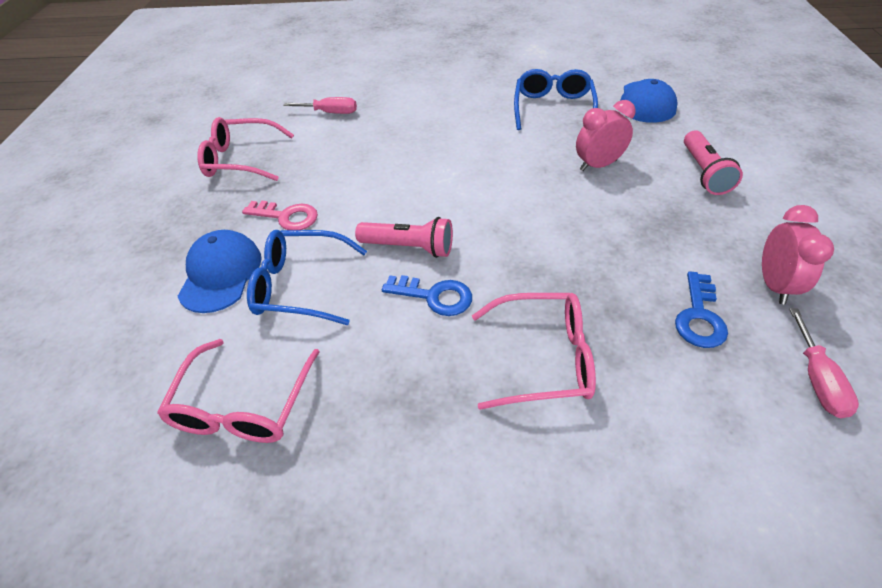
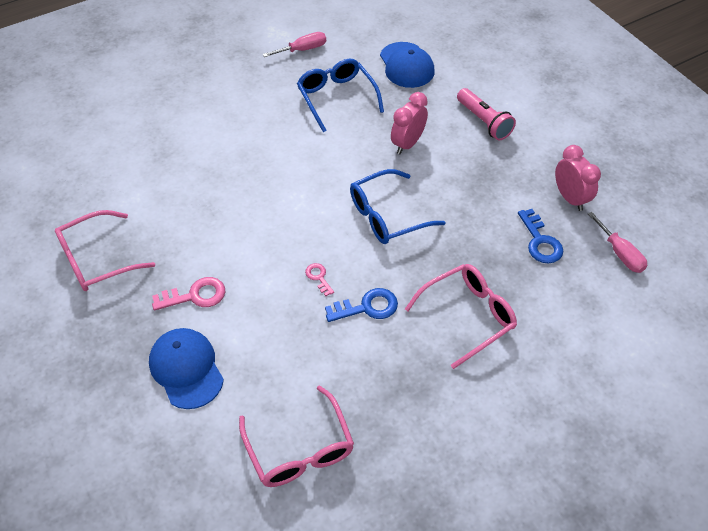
camera: 35 degrees left, 5 degrees up
(300, 285) = (261, 347): blue glasses -> blue glasses (387, 216)
(330, 113) = (138, 175): pink screwdriver -> pink screwdriver (303, 50)
(409, 247) = (318, 277): pink flashlight -> pink key

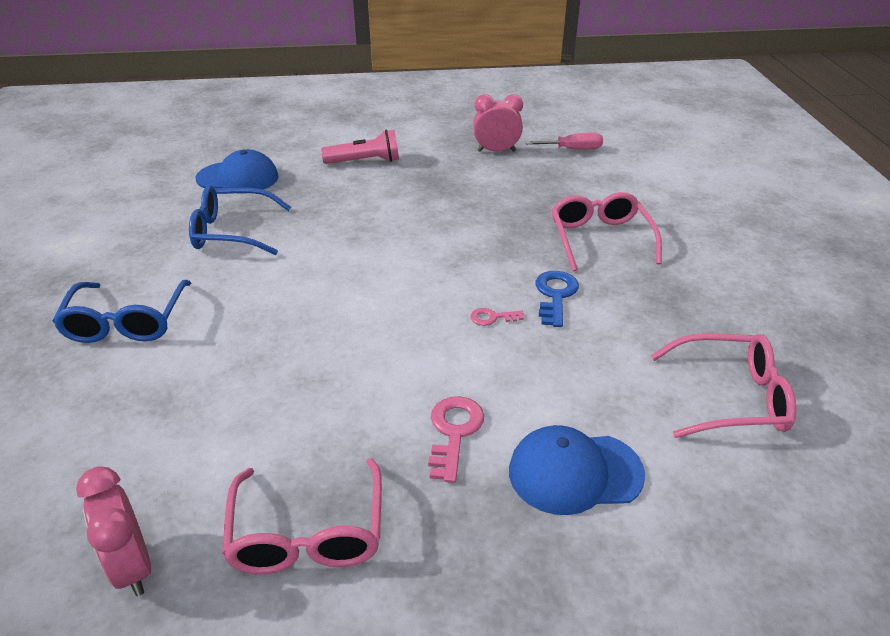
camera: 65 degrees left, 15 degrees down
(303, 50) = (123, 233): pink screwdriver -> none
(387, 216) = (438, 248): blue glasses -> blue glasses (126, 322)
(407, 144) = (350, 208): pink clock -> pink clock (132, 566)
(540, 241) = (535, 178): blue key -> none

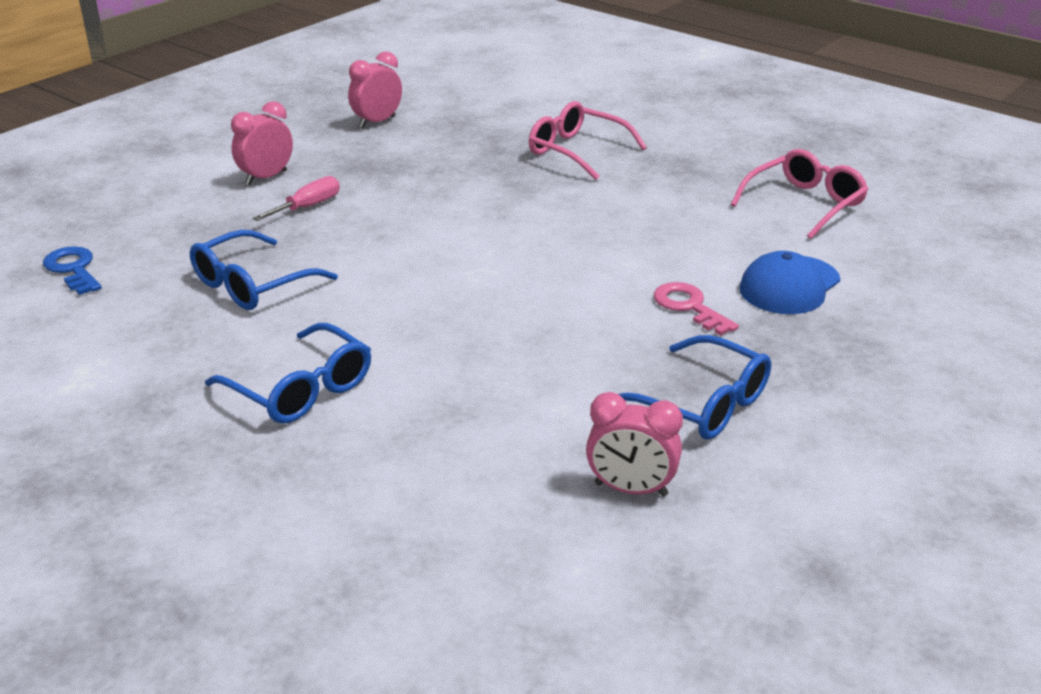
camera: 45 degrees left, 5 degrees down
(238, 178) = (156, 244): blue cap -> none
(308, 533) = (702, 404): pink glasses -> blue glasses
(365, 161) = (266, 177): pink flashlight -> pink clock
(492, 318) = (593, 234): pink key -> none
(555, 295) = (610, 200): blue key -> blue key (73, 269)
(573, 149) = (441, 96): pink screwdriver -> pink screwdriver (308, 207)

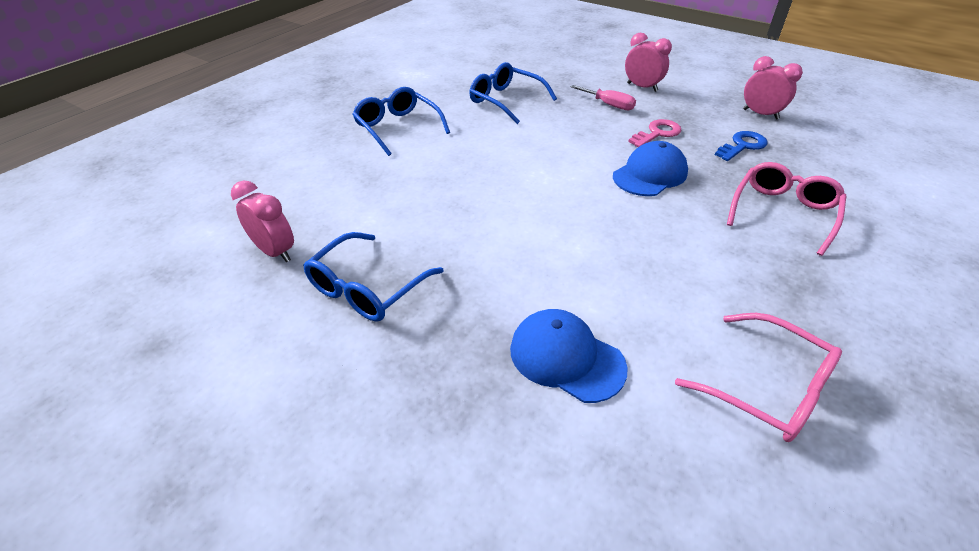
camera: 85 degrees right, 10 degrees up
(73, 269) = (510, 55): blue key -> blue key (742, 146)
(300, 389) = (398, 128): blue glasses -> blue glasses turned 105 degrees clockwise
(493, 204) = (650, 174): none -> blue cap
(631, 489) = (275, 252): pink clock -> pink clock turned 120 degrees clockwise
(689, 307) = (512, 283): pink key -> pink key (657, 133)

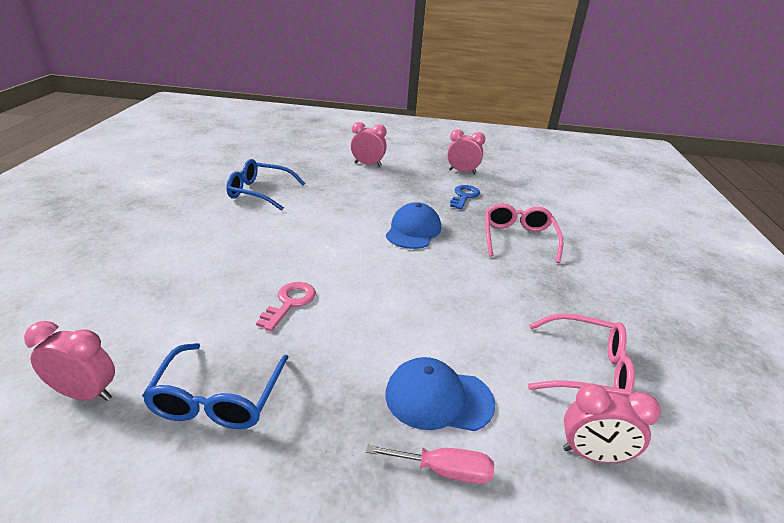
camera: 30 degrees left, 10 degrees down
(398, 128) = (164, 234): blue glasses -> none
(609, 105) = (350, 182): pink screwdriver -> pink screwdriver (444, 470)
(657, 133) = (400, 198): pink key -> pink key (290, 303)
(708, 479) = (593, 454): none -> pink clock

